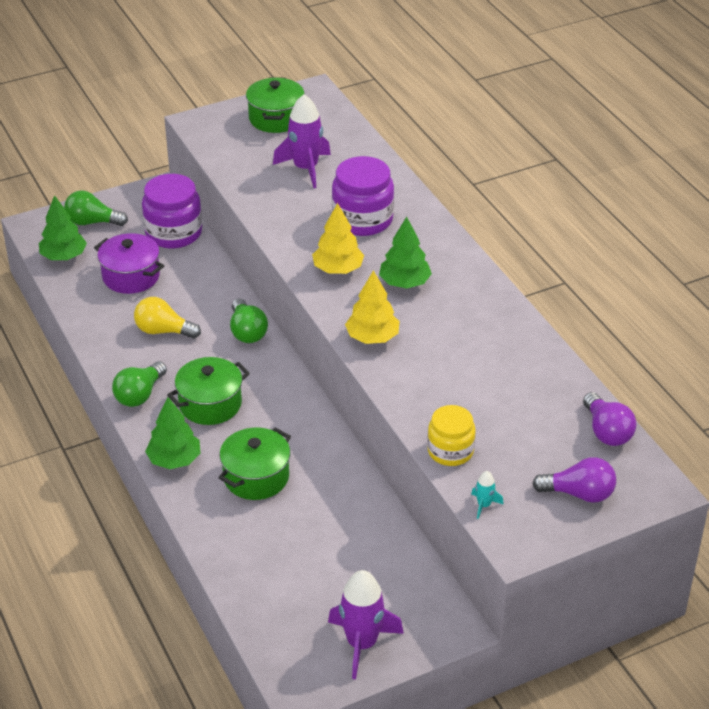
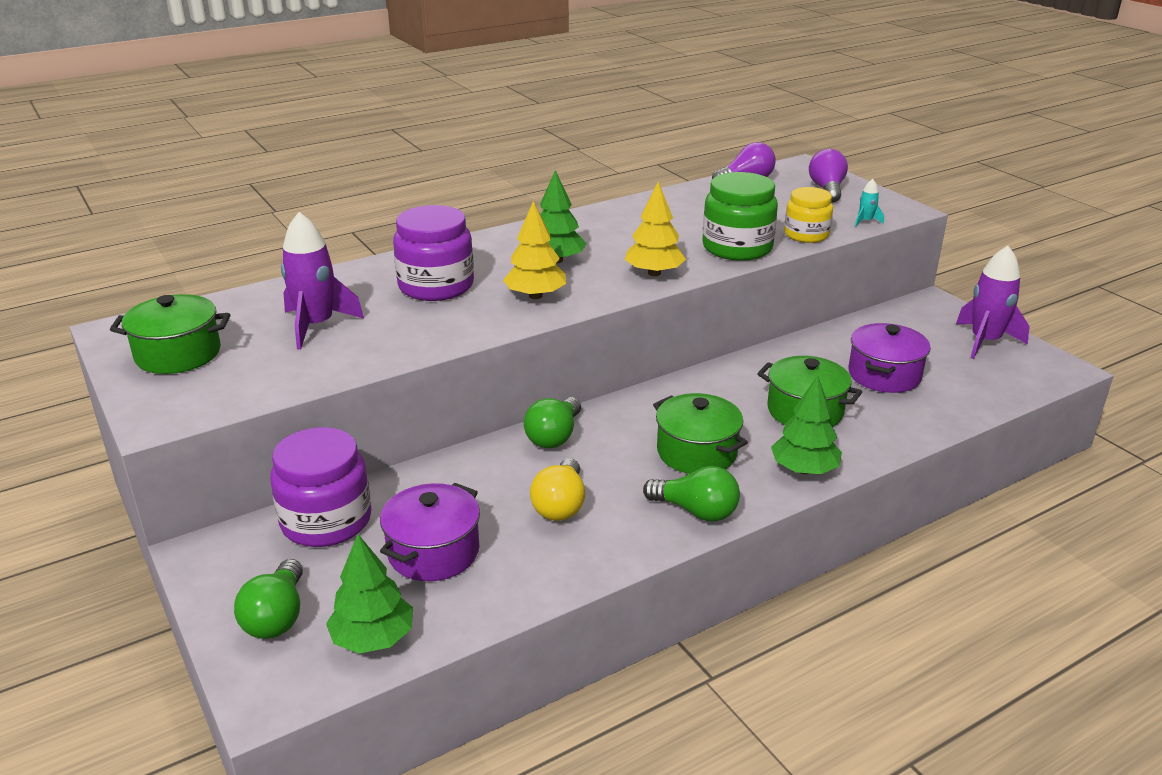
camera: 95 degrees left, 10 degrees down
(247, 332) = (554, 436): green light bulb -> green light bulb turned 135 degrees clockwise
(306, 544) = (884, 375): none -> purple pot
(422, 397) = (737, 248): none -> green jar

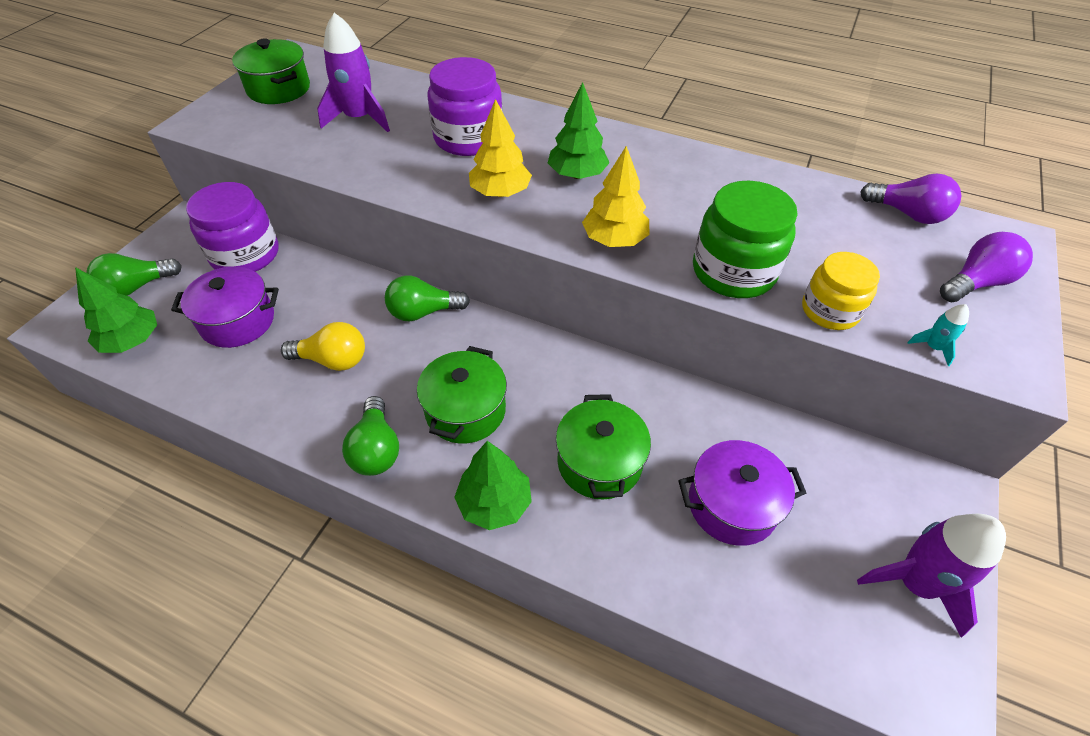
camera: 55 degrees right, 20 degrees up
(560, 505) = (333, 360): yellow light bulb -> yellow light bulb turned 150 degrees counterclockwise

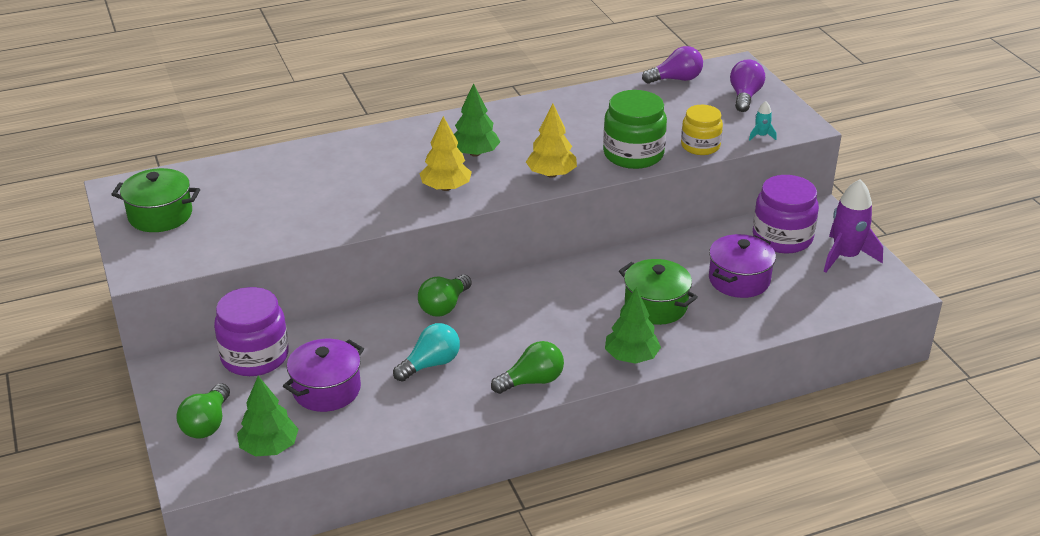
camera: 45 degrees left, 15 degrees down
(333, 360) = (430, 364): yellow light bulb -> turquoise light bulb
(359, 118) = (267, 199): purple rocket -> none
(376, 449) = (532, 381): green light bulb -> green light bulb turned 60 degrees counterclockwise
(465, 411) = (552, 332): green pot -> none
(468, 138) = (369, 170): purple jar -> purple jar (782, 238)

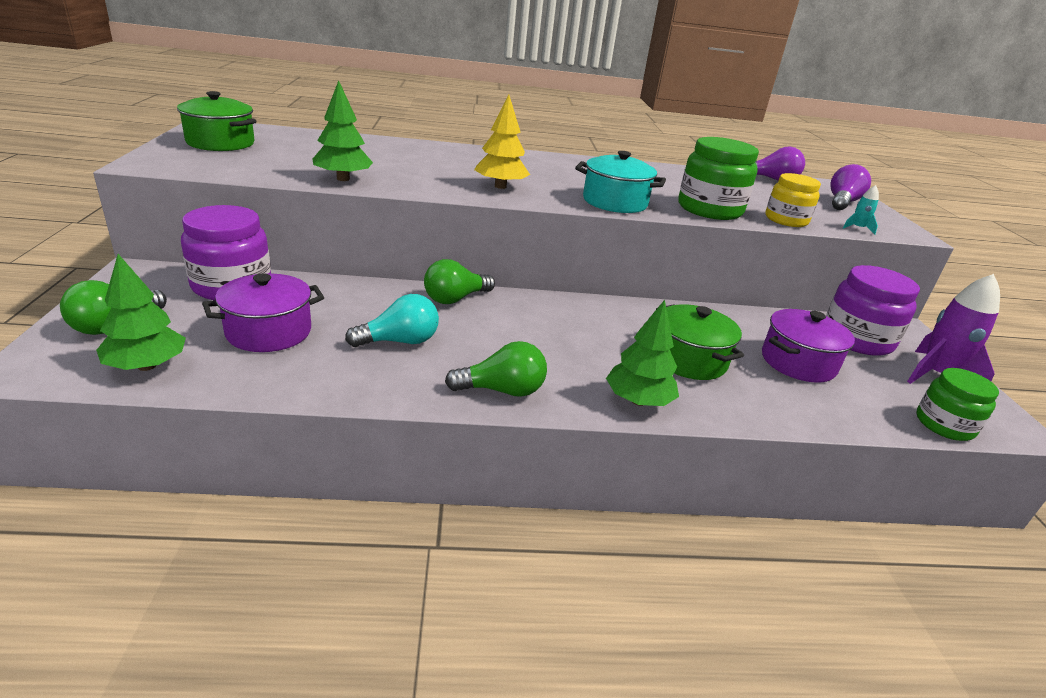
camera: 15 degrees right, 5 degrees down
(475, 153) = (547, 175): green tree -> green tree (343, 179)
(551, 174) = (614, 202): yellow tree -> turquoise pot
(850, 304) = (944, 425): none -> green jar

